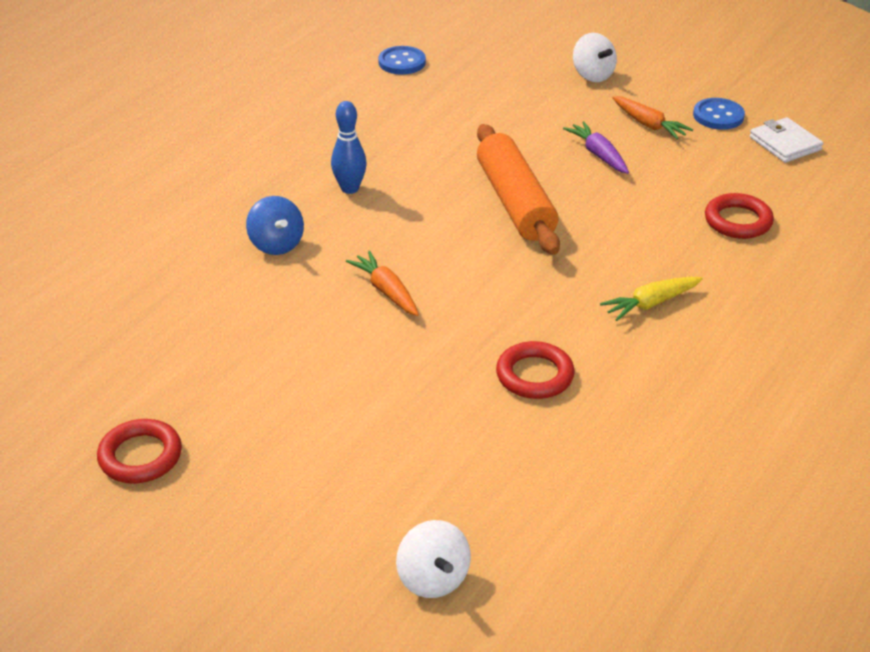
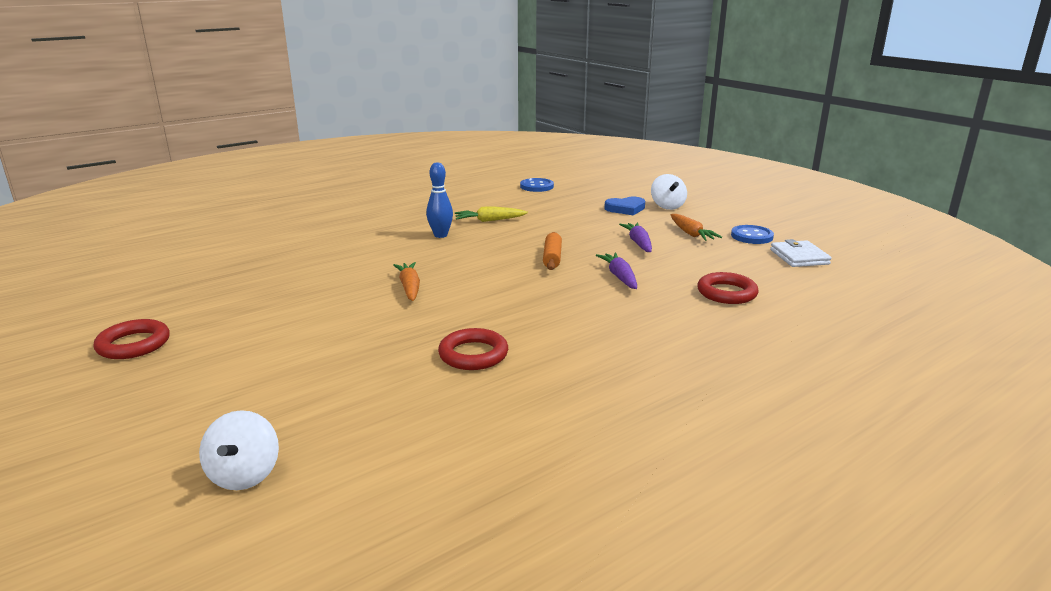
camera: 20 degrees right, 15 degrees down
(276, 244) = (361, 253): blue spinning top -> none
(515, 202) = (552, 257): orange rolling pin -> orange rolling pin, size x0.52
(545, 90) = (625, 209): none -> blue heart
(611, 219) = (619, 277): none -> purple carrot
(651, 304) = (611, 329): yellow carrot -> yellow carrot (489, 220)

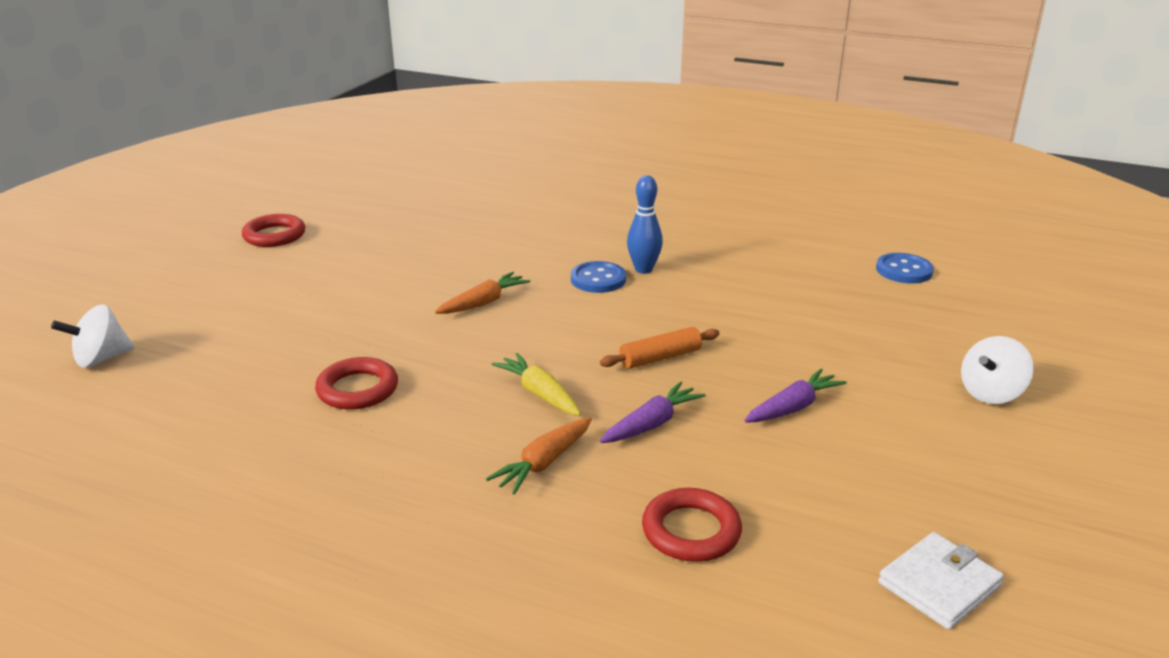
camera: 60 degrees right, 5 degrees up
(489, 220) = (729, 281): yellow carrot -> yellow carrot (539, 393)
(625, 209) = (921, 361): blue heart -> none
(691, 234) = (896, 445): orange carrot -> orange carrot (544, 463)
(751, 236) = (971, 510): blue button -> blue button (598, 279)

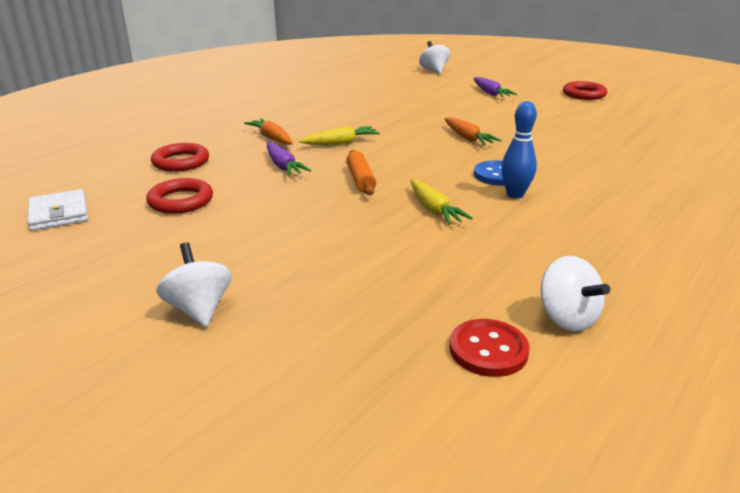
camera: 105 degrees right, 0 degrees up
(357, 389) = (375, 108): red ring -> red ring (181, 201)
(708, 306) = (434, 209): none -> yellow carrot
(793, 407) = (261, 212): purple carrot -> purple carrot (490, 93)
(839, 247) = (567, 318): none -> white spinning top
(904, 270) = (488, 350): blue button -> red button

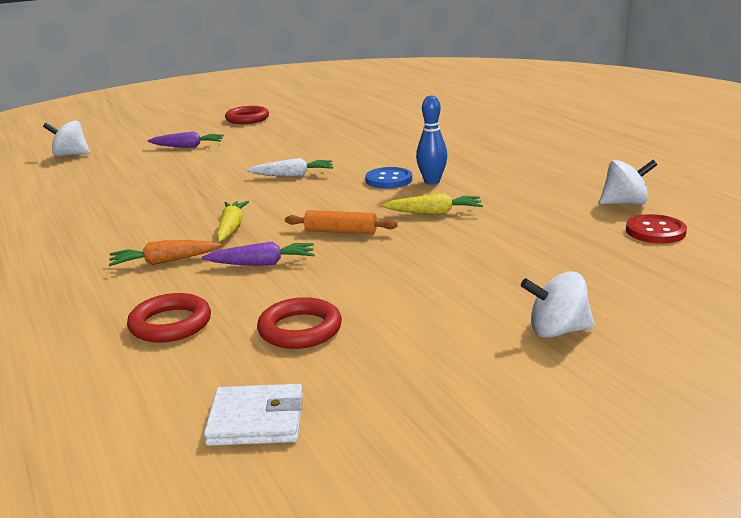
camera: 65 degrees left, 5 degrees down
(468, 138) = (293, 175): orange carrot -> white carrot

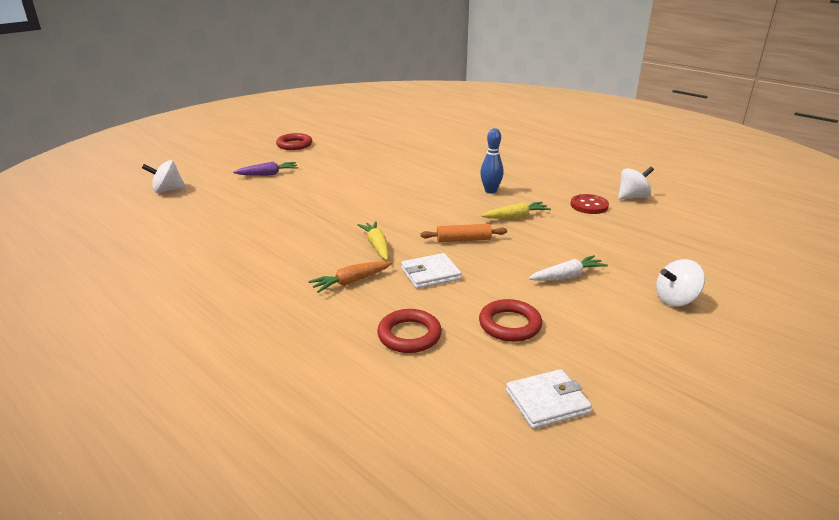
camera: 20 degrees left, 5 degrees up
(262, 263) = (430, 274): purple carrot -> white wallet
(293, 175) = (381, 194): white carrot -> white carrot (567, 276)
(388, 180) = (458, 192): blue button -> none
(655, 231) = (669, 217): red button -> red button (589, 205)

